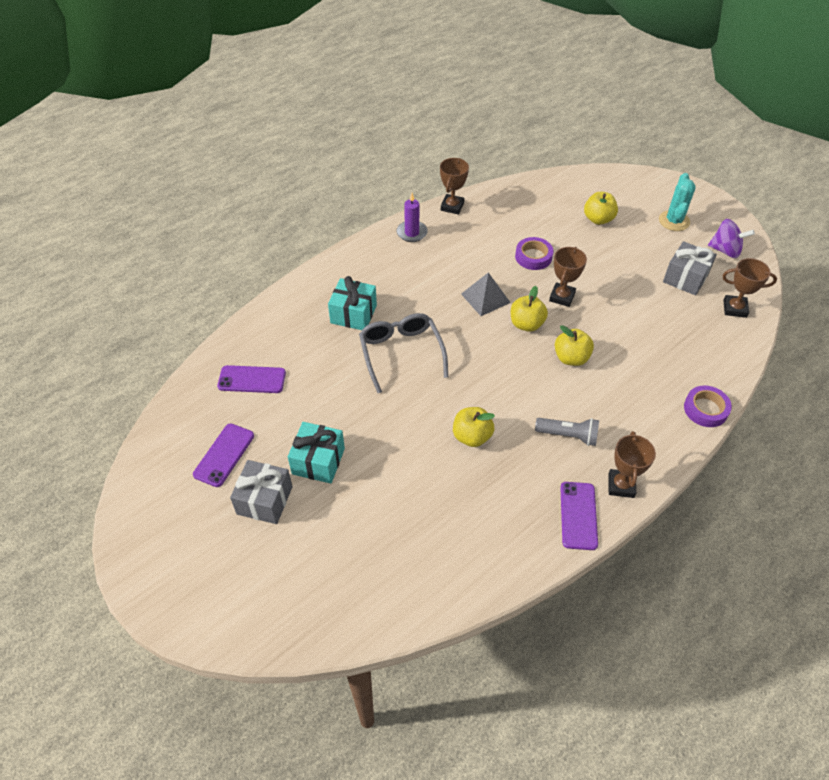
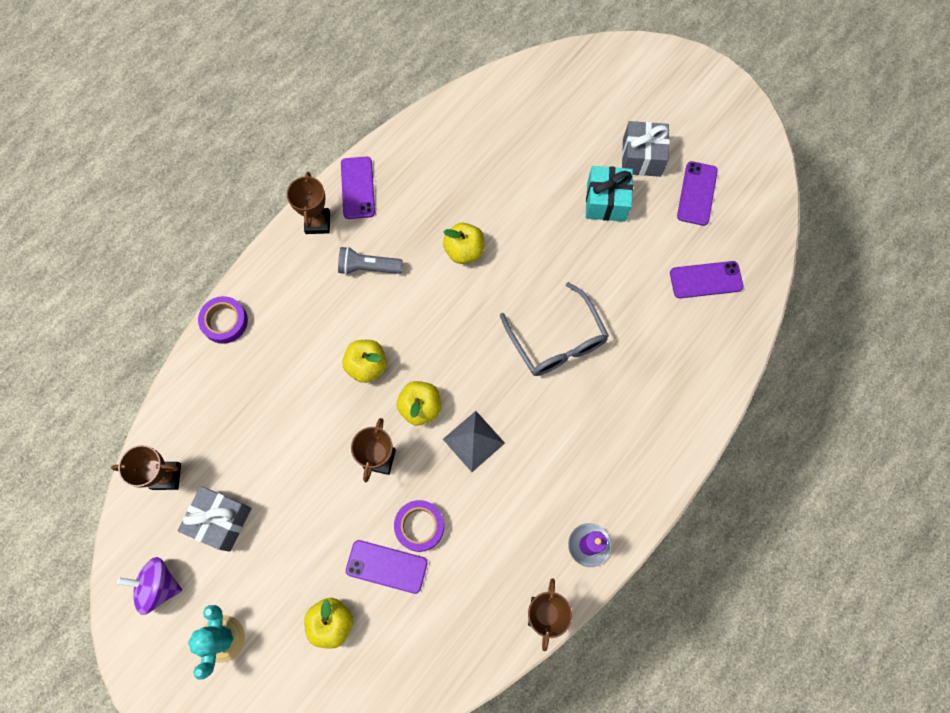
camera: 170 degrees right, 20 degrees up
(353, 314) = (625, 387): turquoise gift -> none
(559, 240) = (386, 566): none -> purple phone

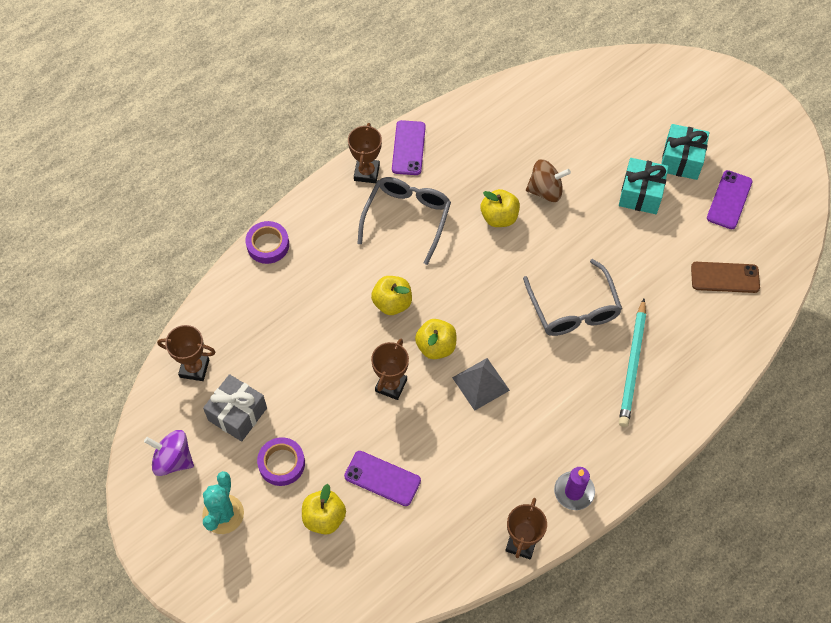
camera: 10 degrees right, 10 degrees down
(368, 267) = (407, 218): grey flashlight -> grey glasses
(419, 526) = (418, 449): purple tape -> purple tape (281, 463)
(508, 213) = (545, 190): none -> brown spinning top
(627, 393) = (633, 365): none -> turquoise pencil
(641, 157) = (681, 160): grey gift -> turquoise gift
(706, 280) = (725, 277): purple phone -> brown phone

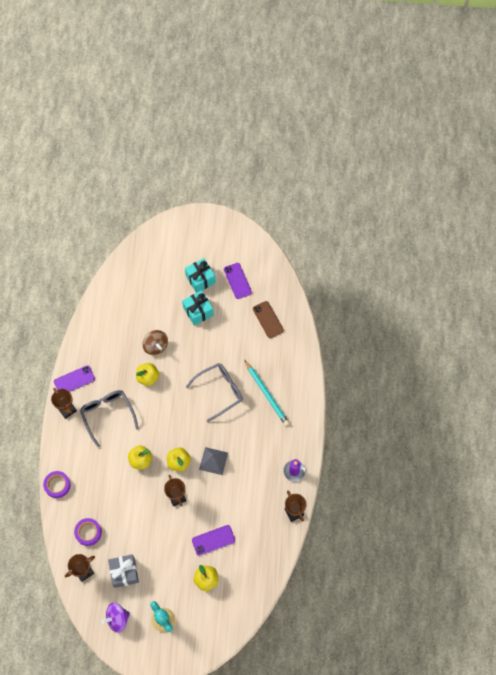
camera: 45 degrees left, 5 degrees up
(281, 463) = (165, 575): purple tape -> purple tape (88, 532)
(408, 148) = (74, 380): purple phone -> purple phone turned 75 degrees counterclockwise
(545, 190) = (156, 346): brown spinning top -> brown spinning top turned 105 degrees clockwise
(573, 309) = (220, 391): grey glasses -> grey glasses turned 60 degrees counterclockwise
(725, 277) = (268, 319): brown phone -> brown phone turned 75 degrees counterclockwise

